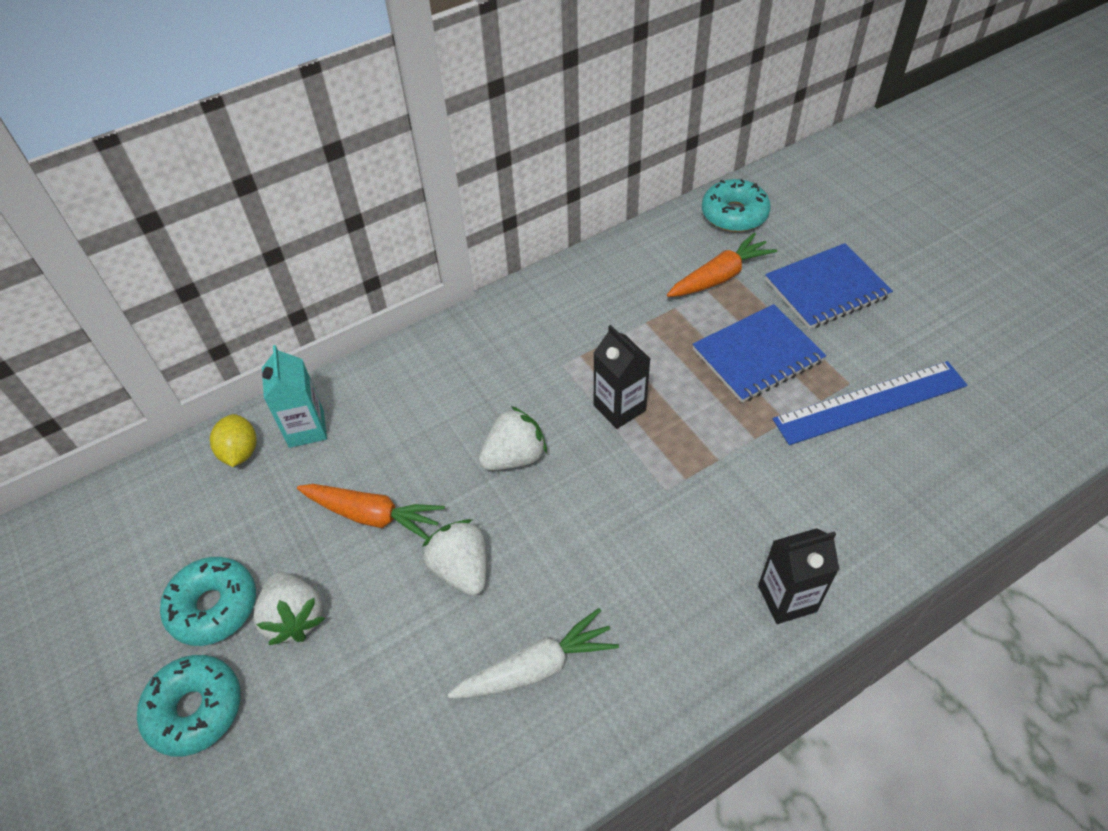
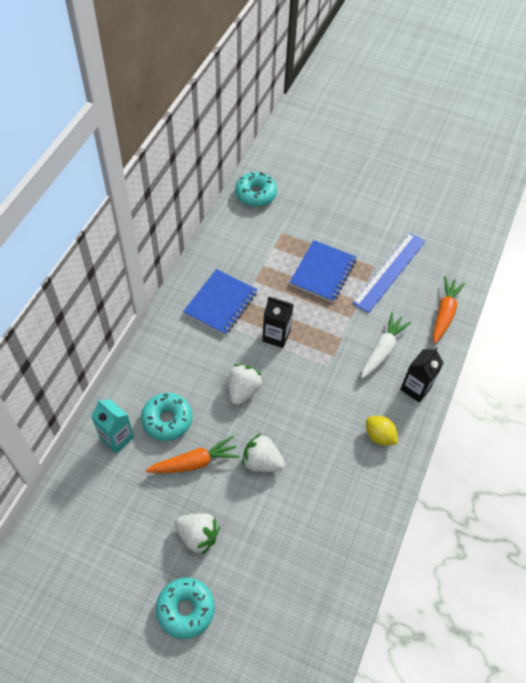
camera: 40 degrees left, 5 degrees up
(213, 606) = (149, 557): turquoise donut -> turquoise donut (167, 420)
(240, 452) = (89, 472): yellow lemon -> yellow lemon (379, 436)
(536, 667) = (332, 485): white carrot -> white carrot (382, 350)
(719, 277) = (274, 236): orange carrot -> orange carrot (444, 313)
(826, 288) = (331, 218): blue notebook -> blue notebook (220, 303)

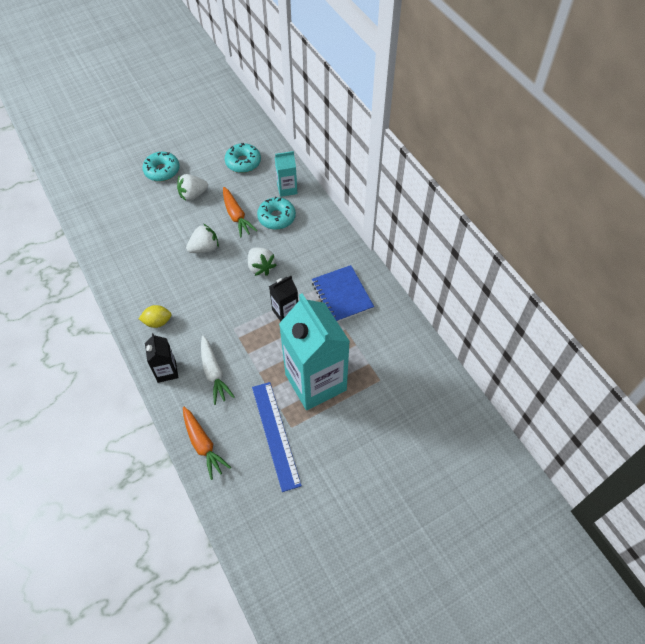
camera: 130 degrees right, 0 degrees up
(194, 462) = (236, 216): orange carrot -> orange carrot turned 45 degrees counterclockwise
(256, 194) = (438, 387): turquoise donut -> turquoise donut (243, 162)
(322, 272) = (315, 382): blue notebook -> turquoise carton

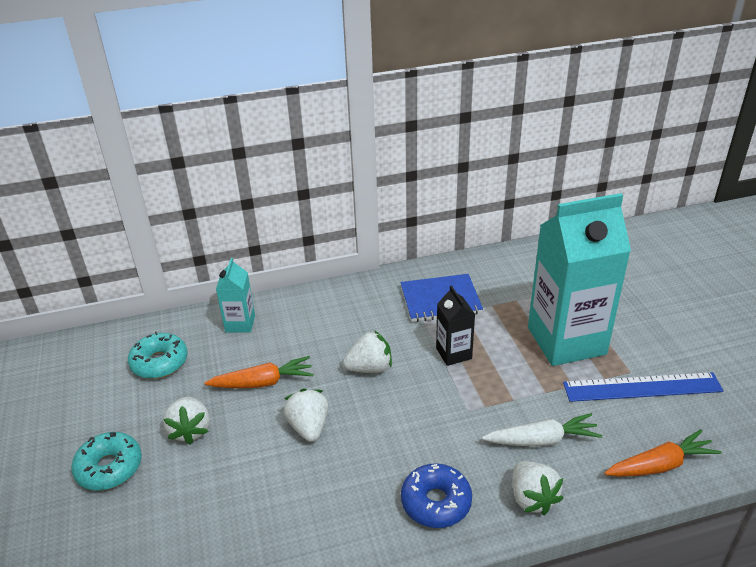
camera: 75 degrees left, 20 degrees down
(157, 322) = (436, 502): yellow lemon -> blue donut
(166, 371) = (532, 498): black carton -> white strawberry
(276, 217) = (287, 341): turquoise donut -> none

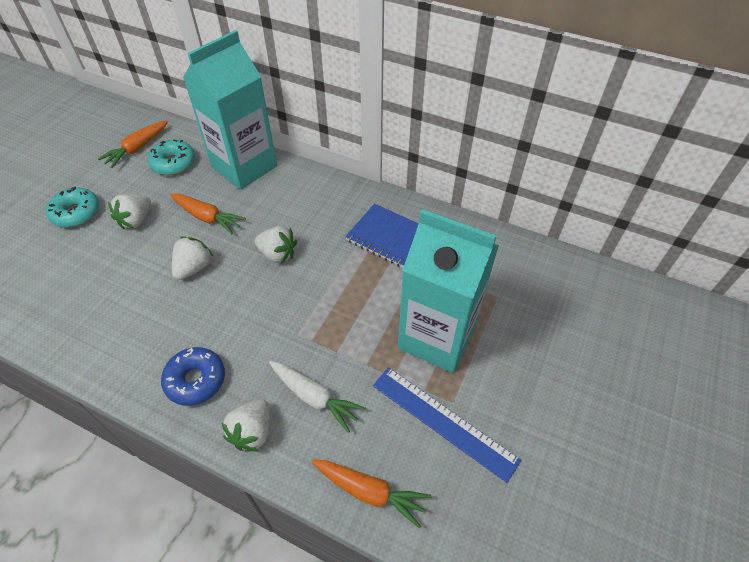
camera: 40 degrees right, 15 degrees up
(97, 374) = (137, 148): none -> orange carrot
(240, 324) = (244, 167): turquoise carton -> turquoise carton, size x2.18
(454, 353) = (343, 285): black carton -> none

